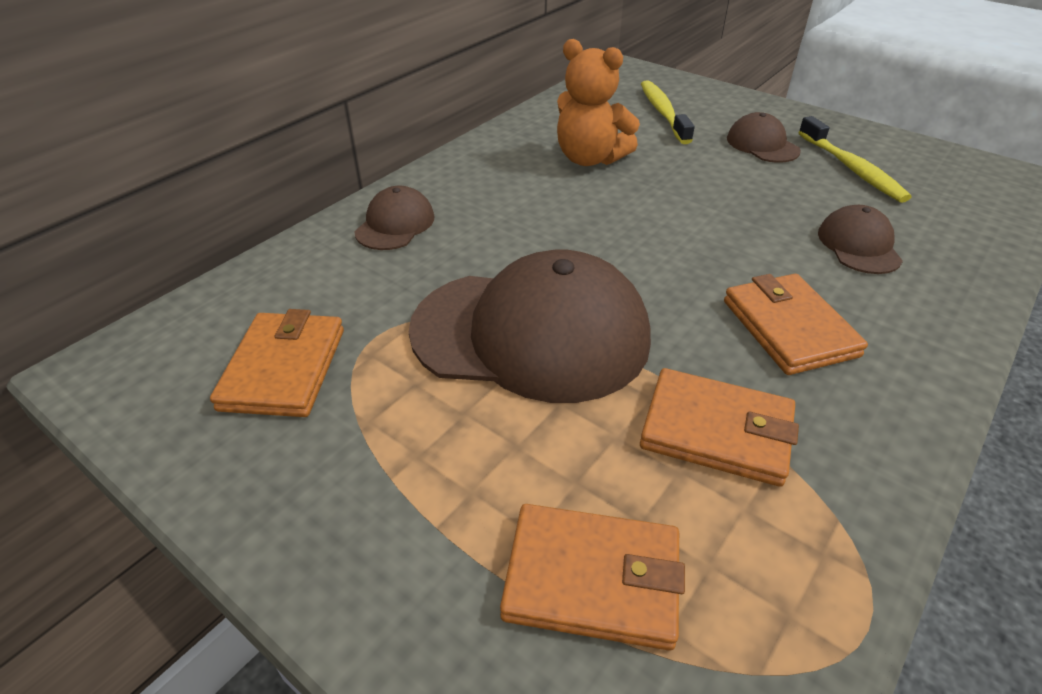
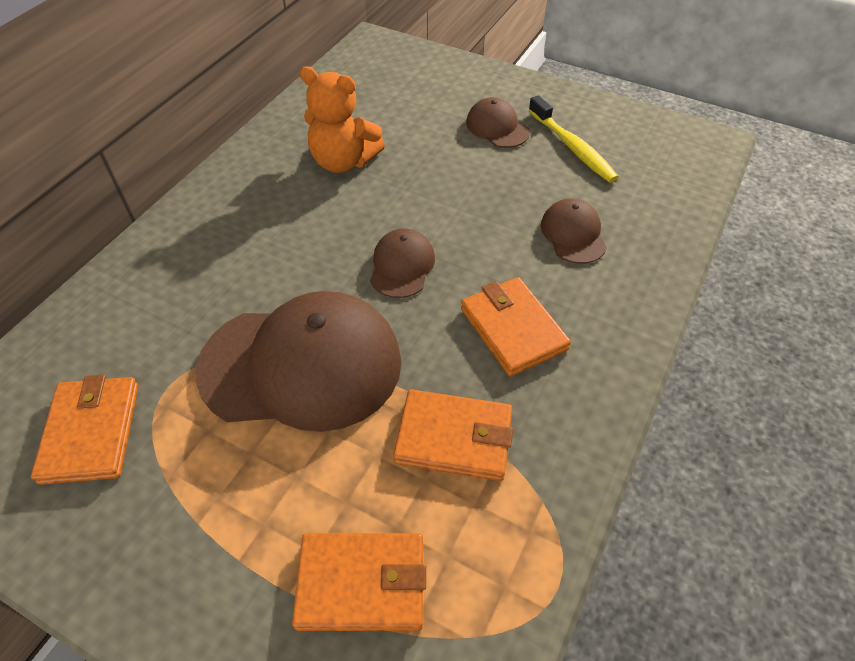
camera: 10 degrees left, 10 degrees up
(395, 224) = (170, 261): brown cap -> brown cap (402, 266)
(663, 112) = (409, 96): yellow toothbrush -> none

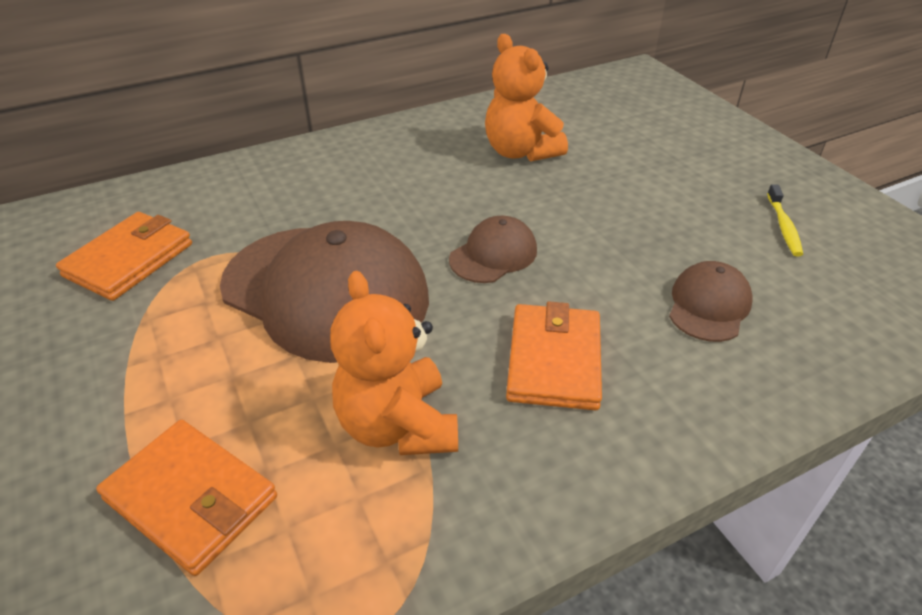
camera: 35 degrees right, 10 degrees down
(454, 438) = (398, 425): orange wallet -> orange teddy bear
(497, 127) = (708, 178): brown cap -> none
(572, 147) = (783, 226): yellow toothbrush -> yellow toothbrush, size x0.62

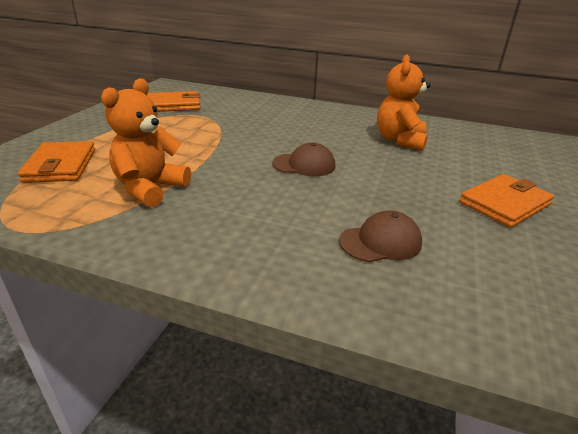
camera: 45 degrees right, 10 degrees down
(325, 291) = (213, 141): brown cap -> none
(554, 360) = (250, 209): orange wallet -> orange wallet (504, 204)
(783, 226) = (521, 244): yellow toothbrush -> none

